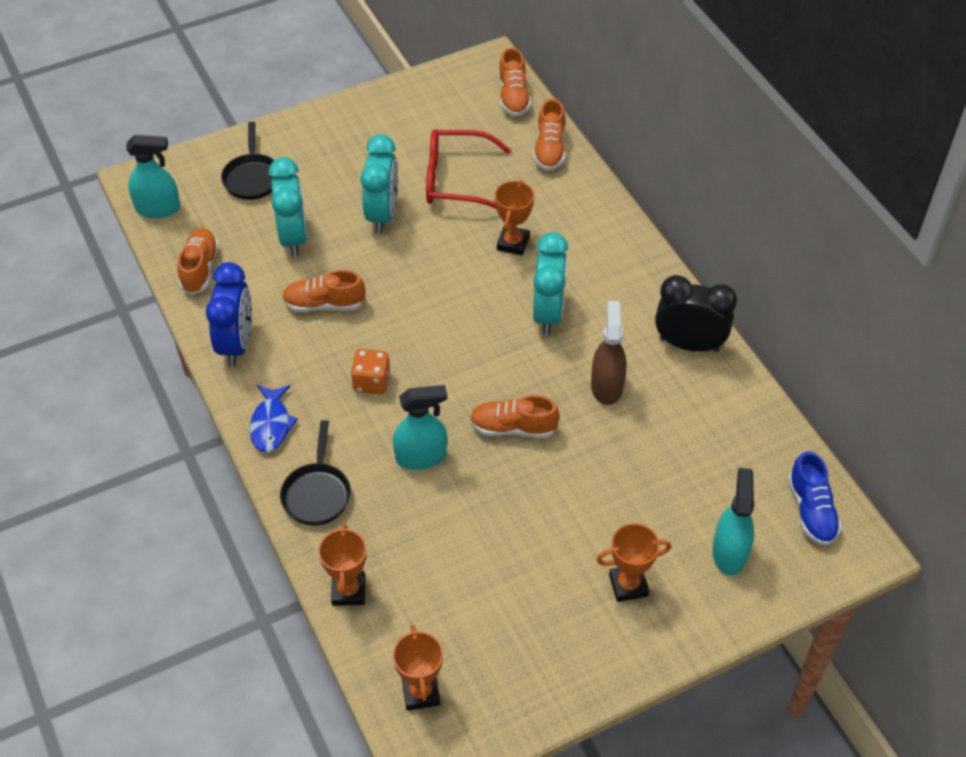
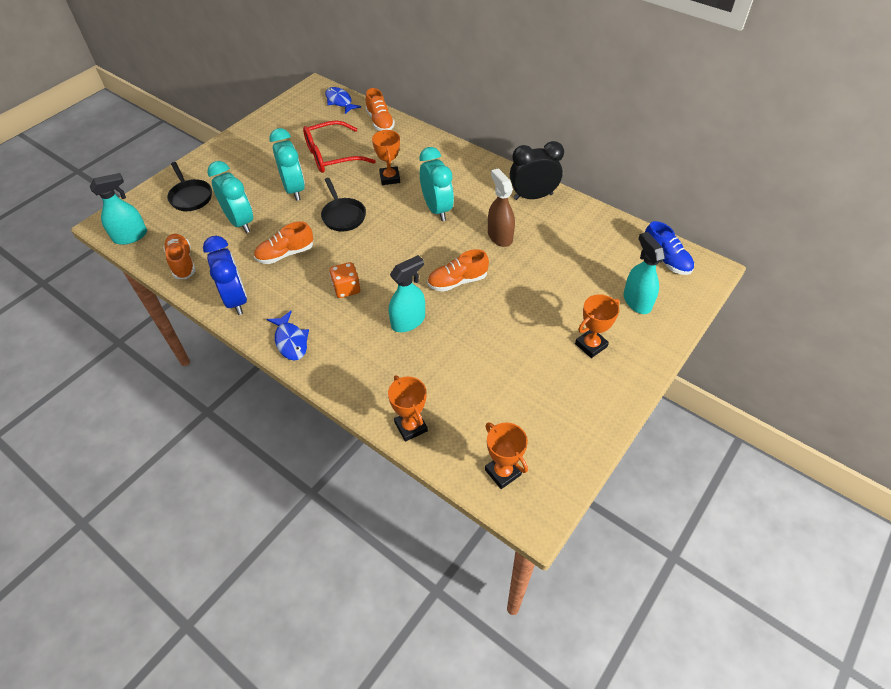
camera: 25 degrees left, 0 degrees up
(317, 493) = (350, 372): black pan -> black pan (343, 215)
(513, 97) = (340, 101): orange shoe -> blue fish

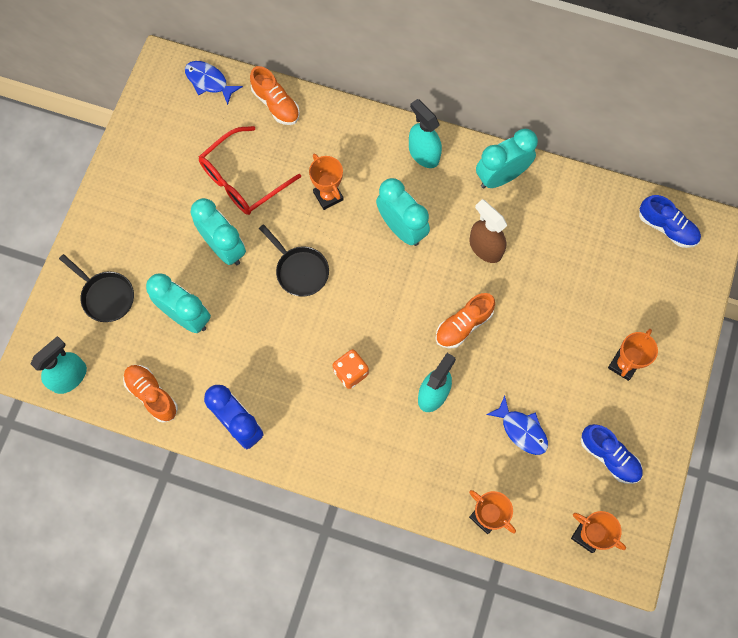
camera: 20 degrees left, 20 degrees up
(285, 254) = (261, 346): orange shoe -> none
(291, 341) = (324, 458): blue fish -> blue fish (521, 430)
(533, 196) = (501, 176): black clock -> turquoise clock
(550, 412) = (609, 456): none -> blue shoe
(637, 301) = (652, 294): turquoise spray bottle -> turquoise spray bottle (423, 153)

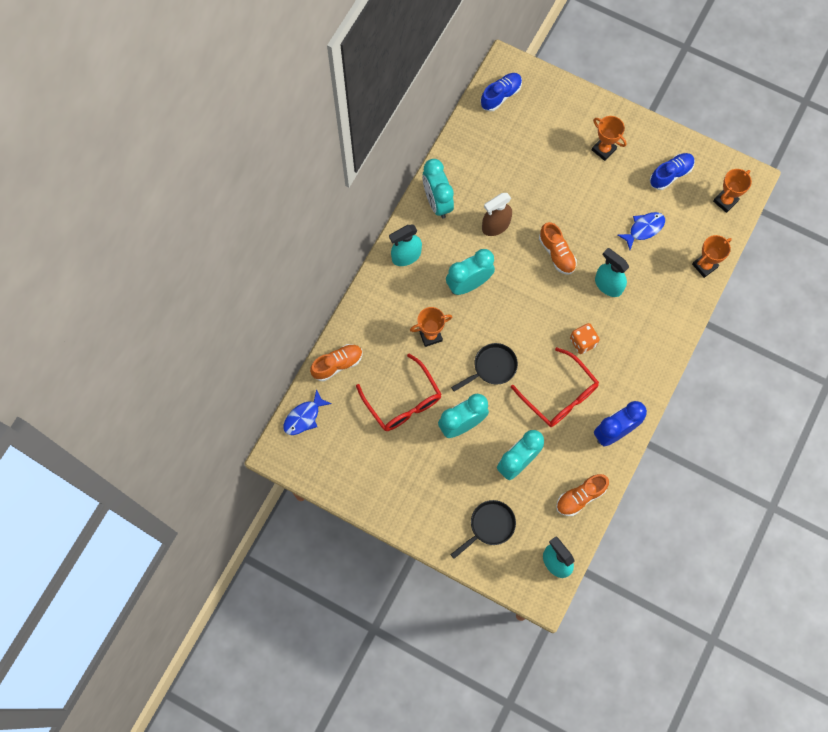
camera: 80 degrees left, 0 degrees up
(278, 353) = (559, 394): none -> red glasses

